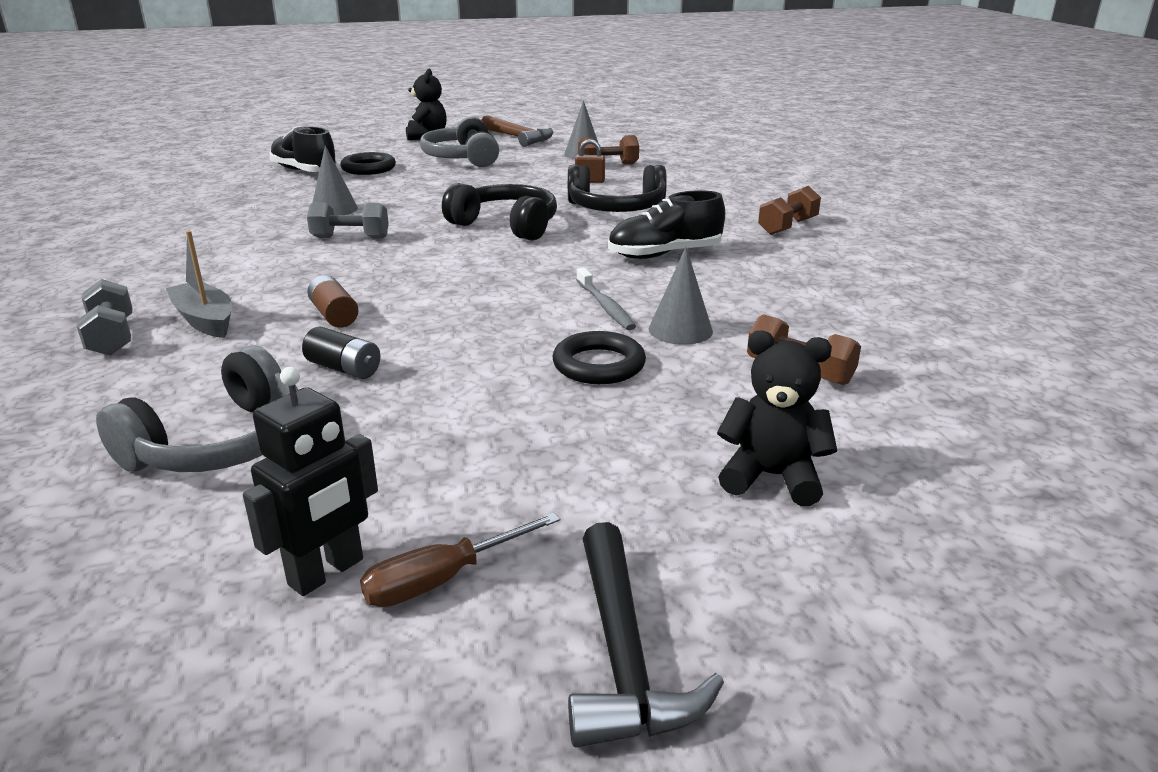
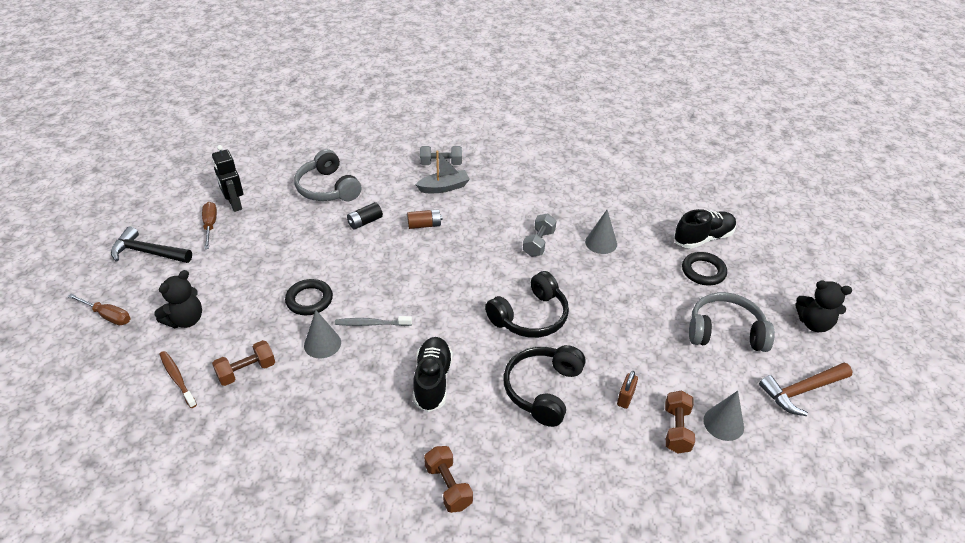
camera: 110 degrees right, 15 degrees up
(884, 603) = (108, 316): none -> brown screwdriver
(894, 428) = (177, 378): none -> brown toothbrush

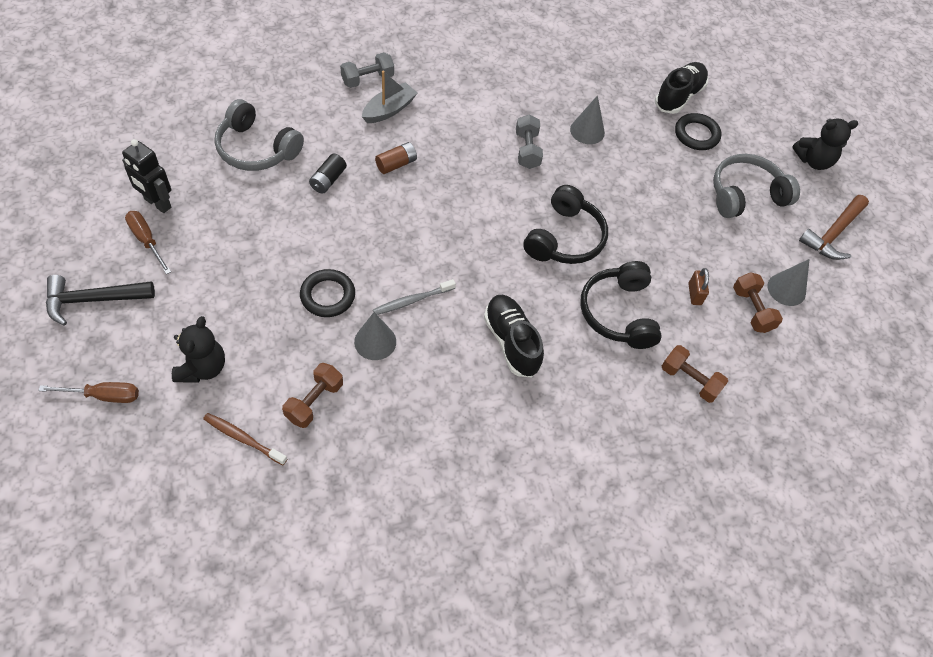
camera: 30 degrees left, 15 degrees up
(448, 486) = (588, 443): brown dumbbell -> brown dumbbell (689, 380)

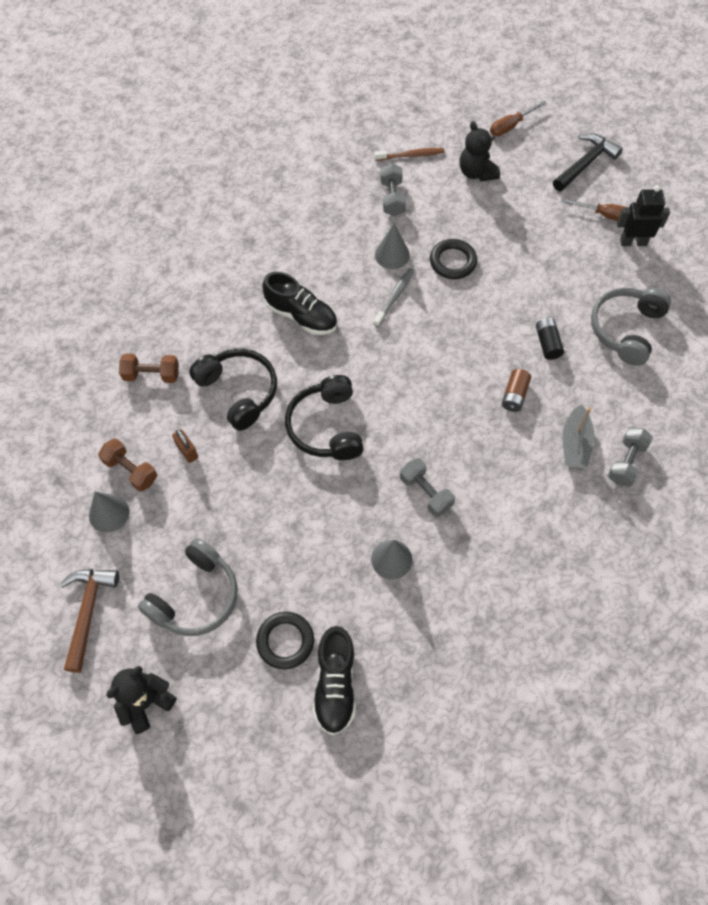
camera: 150 degrees right, 5 degrees up
(256, 149) = (626, 329): grey headphones -> grey headphones turned 60 degrees counterclockwise
(314, 401) = (392, 198): brown dumbbell -> grey dumbbell

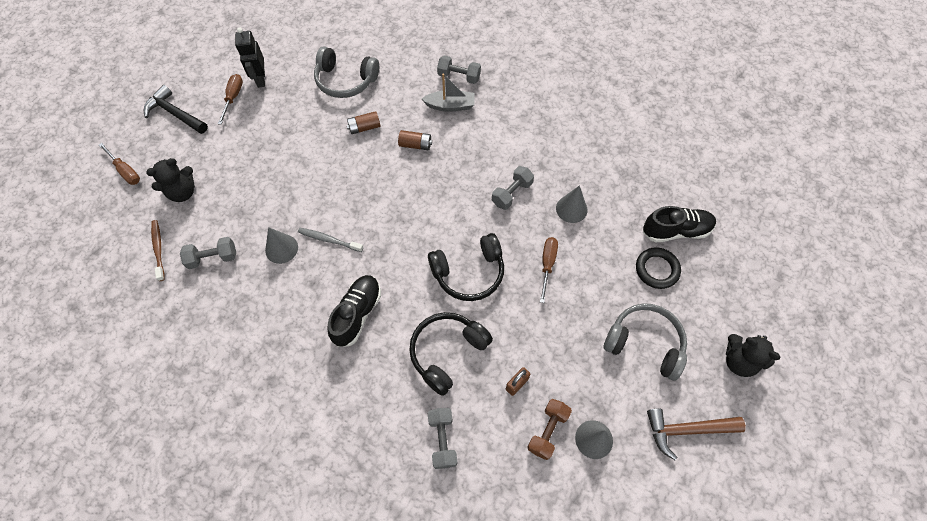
camera: 100 degrees left, 0 degrees up
(151, 375) = (442, 440): brown dumbbell -> grey dumbbell
(319, 512) = (547, 265): none -> brown screwdriver
(453, 261) = (287, 200): black ring -> none
(547, 343) = (364, 127): black battery -> brown battery

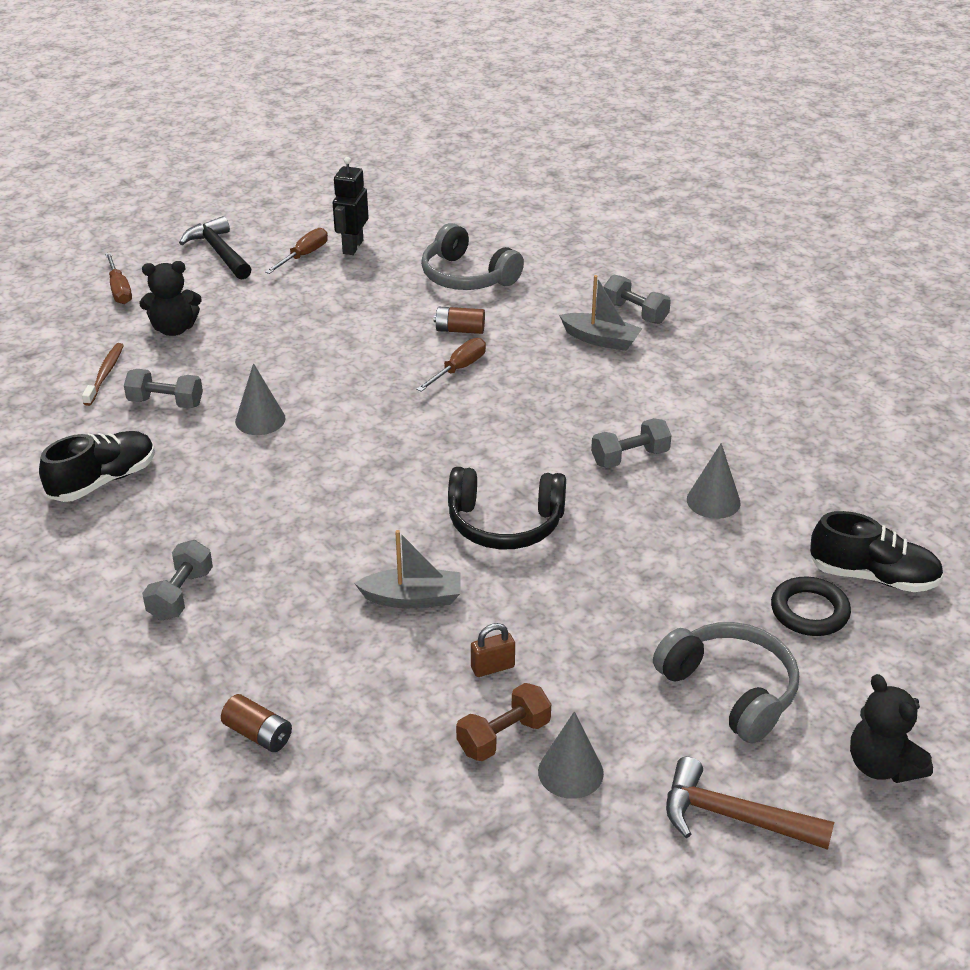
camera: 25 degrees right, 25 degrees down
(329, 240) = (330, 429): grey toothbrush -> none
(357, 314) = (314, 517): black shoe -> black shoe (103, 481)
(415, 145) = (520, 367): brown battery -> brown battery (258, 734)
(442, 440) = (340, 690): grey dumbbell -> grey dumbbell (181, 594)
(447, 352) = (413, 598): black headphones -> grey boat
(547, 265) = (632, 551): brown screwdriver -> brown screwdriver (459, 369)

